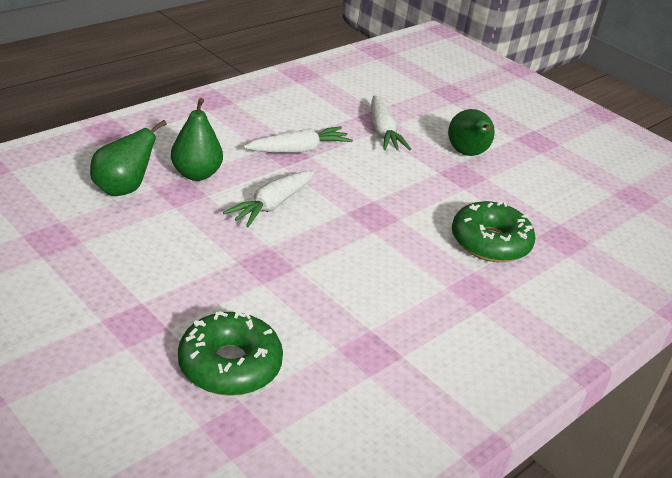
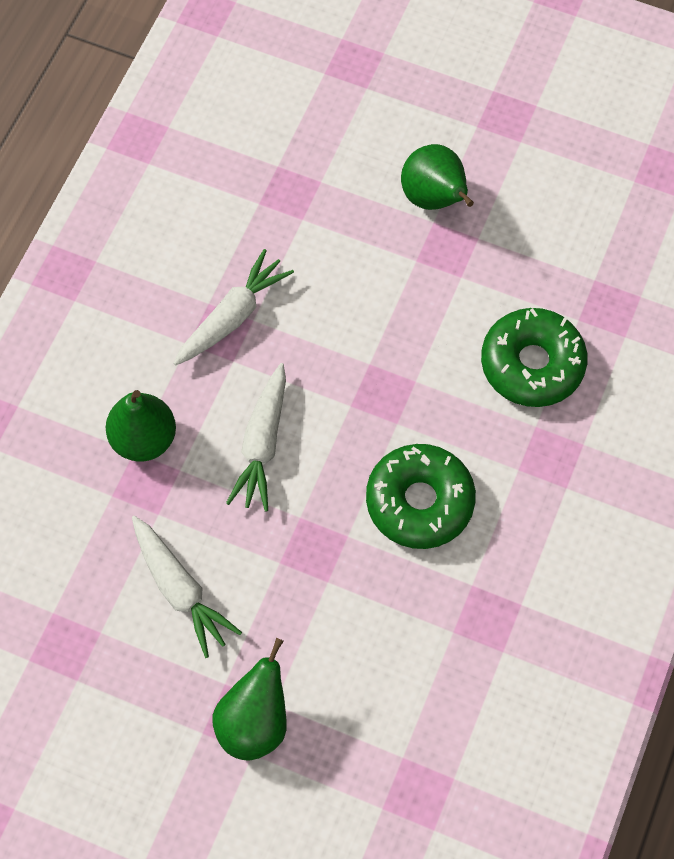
camera: 20 degrees left, 30 degrees up
(123, 189) = (81, 517): green pear -> green pear (254, 722)
(229, 365) = (364, 718): green donut -> green donut (419, 502)
(383, 132) = (312, 214): white carrot -> white carrot (180, 590)

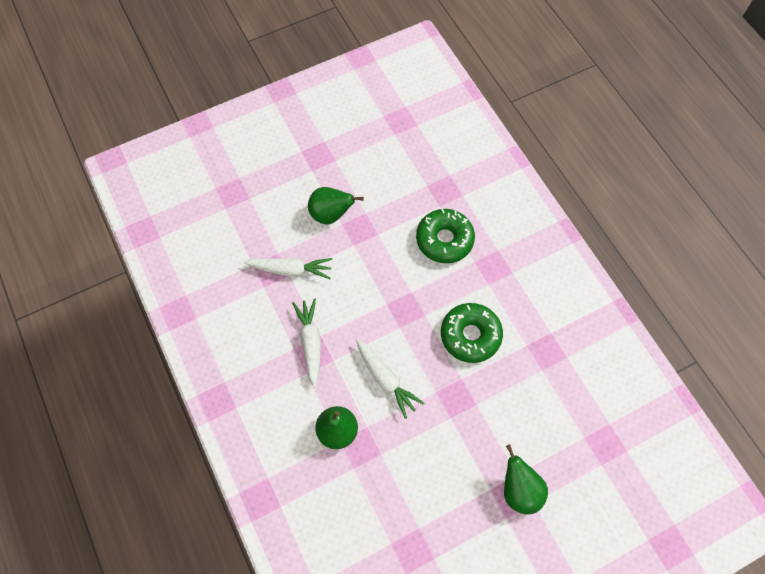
camera: 50 degrees left, 0 degrees up
(180, 590) = (427, 473): white carrot -> white carrot (290, 270)

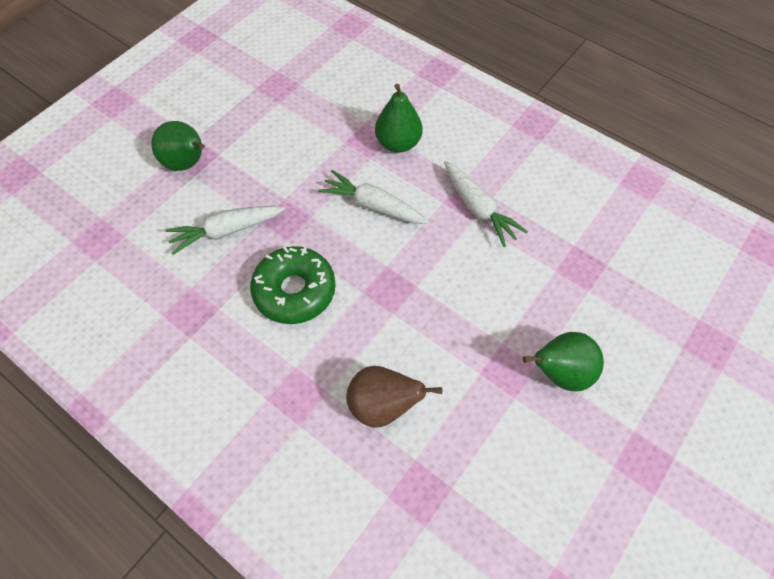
camera: 155 degrees right, 5 degrees down
(290, 270) = (558, 276): white carrot -> white carrot (226, 231)
(444, 240) = (382, 405): green donut -> brown pear

